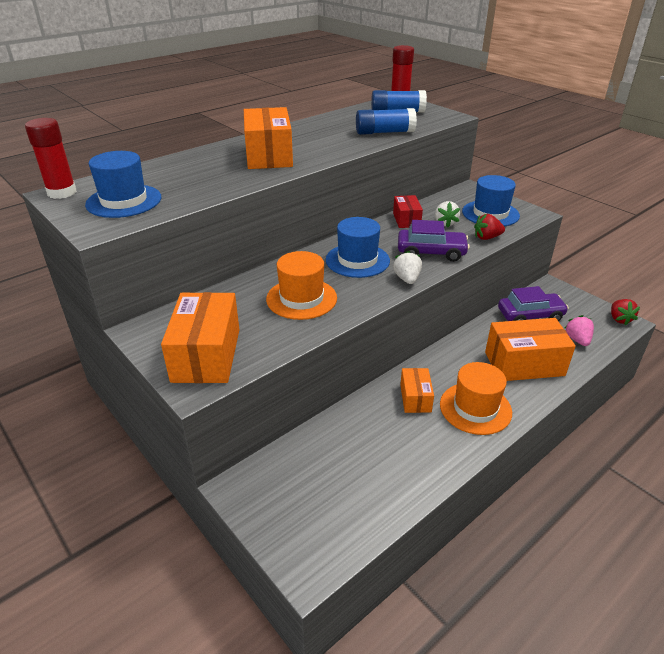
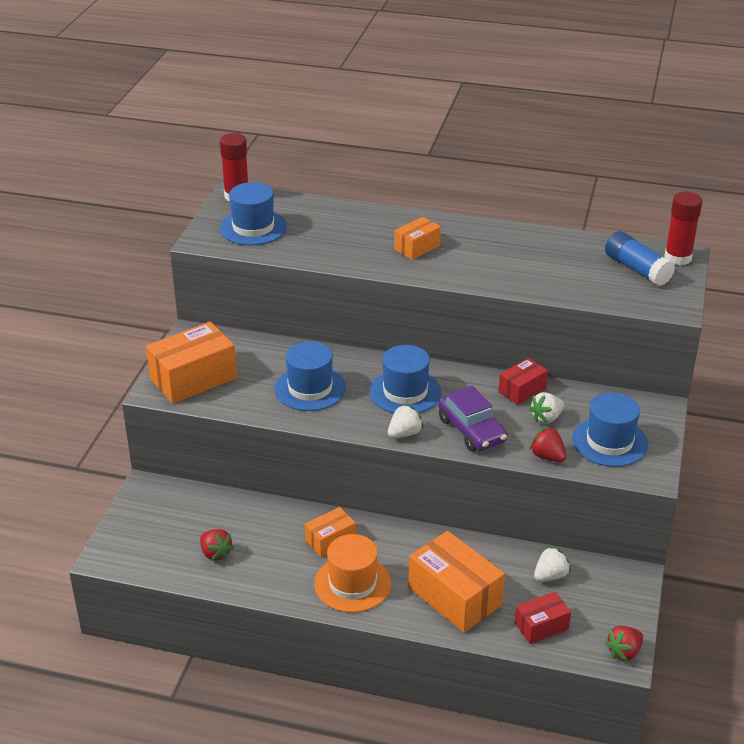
camera: 55 degrees right, 0 degrees up
(269, 155) = (417, 247): orange box -> orange box, size x0.55
(301, 298) = (310, 388): orange hat -> blue hat
(374, 477) = (215, 553): none -> red strawberry
(384, 132) = (562, 284): blue glue stick -> none
(530, 315) = (550, 576): purple car -> white strawberry
(577, 340) = (541, 626): pink strawberry -> red box

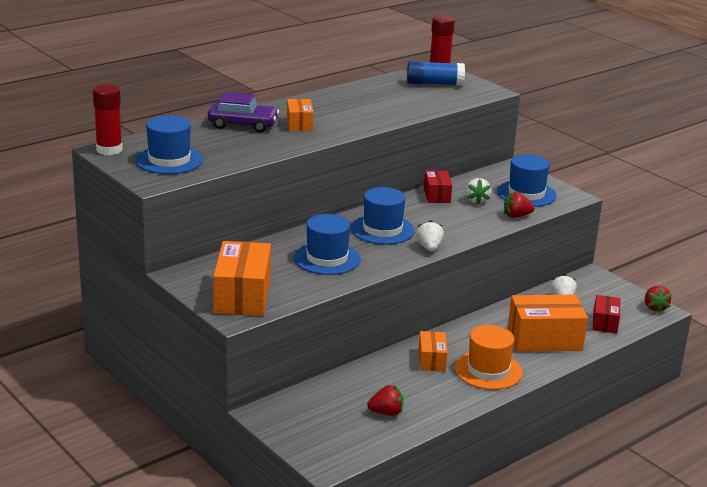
camera: 55 degrees left, 10 degrees down
(471, 430) = (457, 226): purple car -> purple car (243, 125)

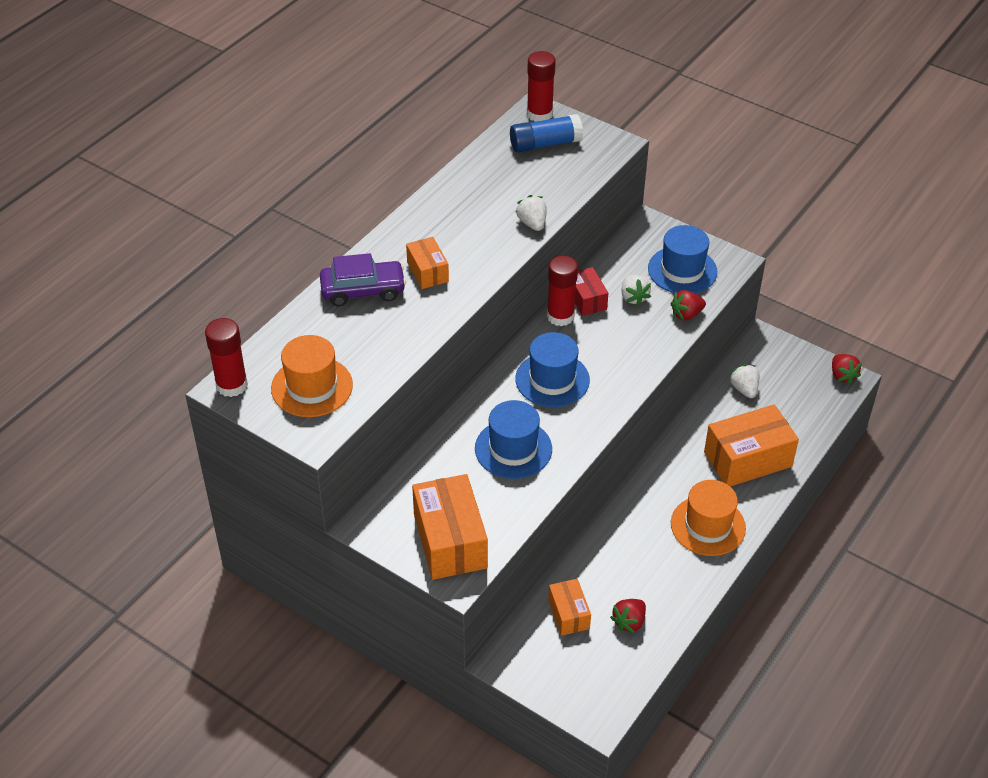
camera: 15 degrees left, 20 degrees up
(169, 160) = (312, 387): blue hat -> orange hat
(386, 412) = (629, 622): red strawberry -> red strawberry turned 150 degrees clockwise
(409, 200) = (560, 316): none -> red glue stick
(429, 248) = (615, 398): white strawberry -> white strawberry (532, 223)
(431, 360) = (644, 526): orange box -> orange box (568, 614)
(605, 323) = (799, 415): red box -> none

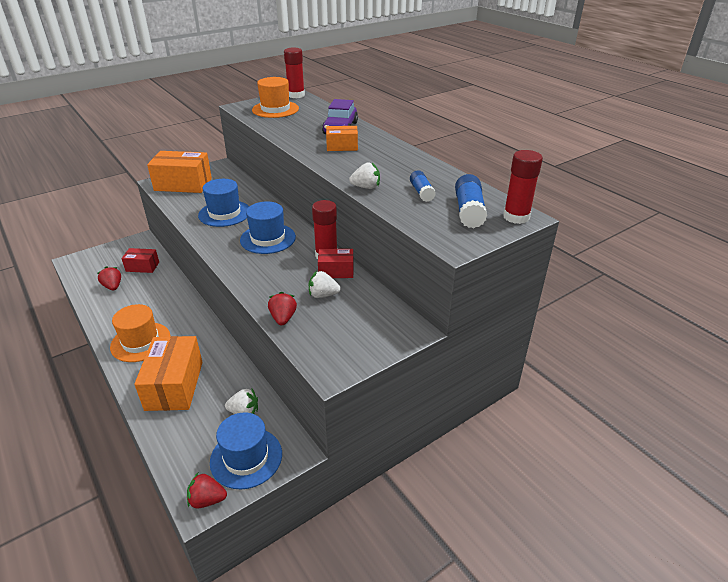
camera: 110 degrees right, 10 degrees down
(522, 181) = (421, 192): none -> blue glue stick
(568, 614) = (142, 267): orange box -> red box
(682, 270) = (339, 333): blue hat -> blue hat (246, 457)

